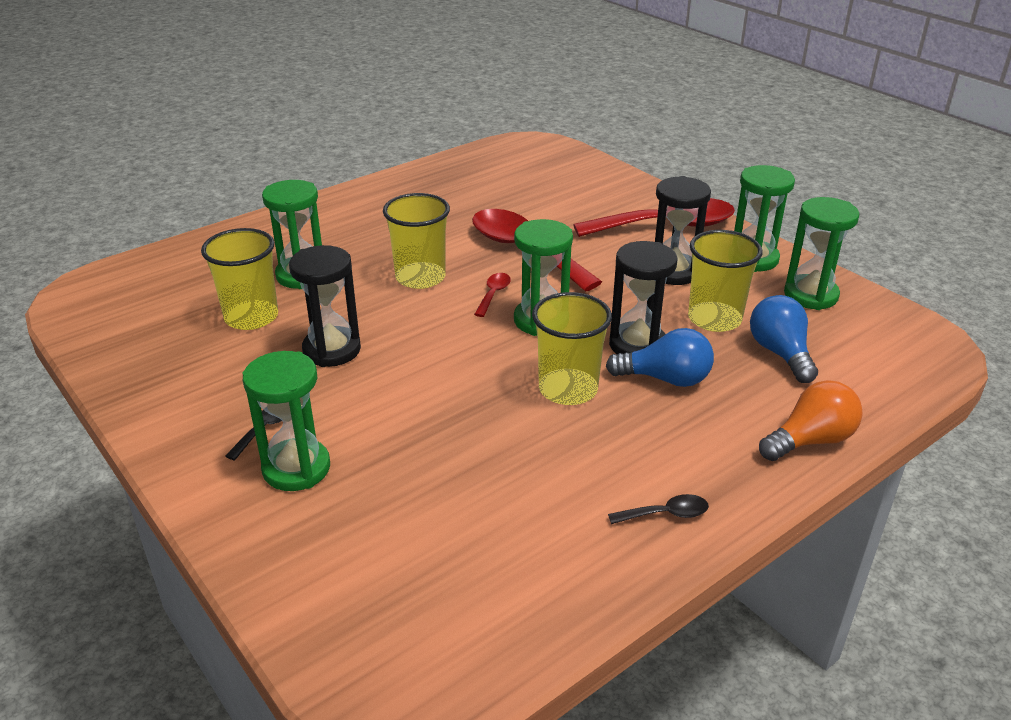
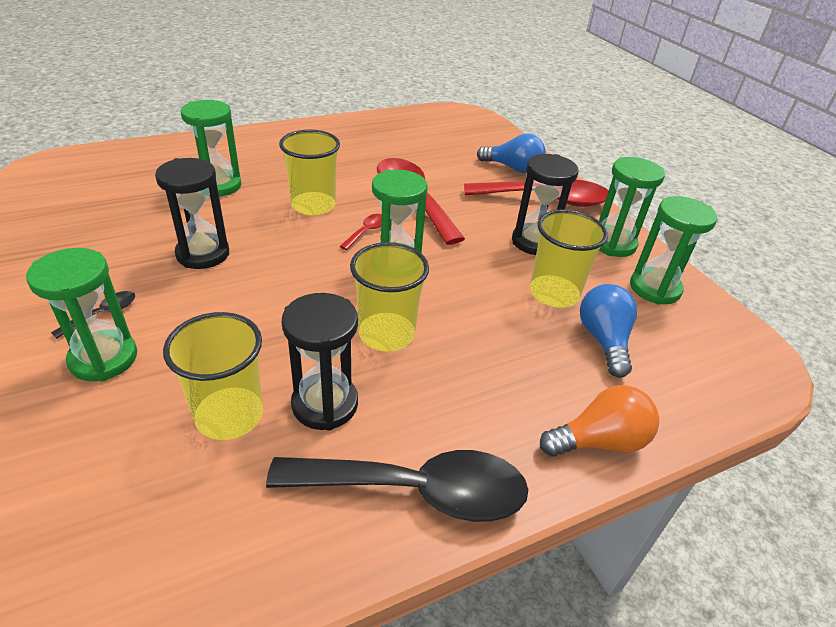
camera: 10 degrees right, 5 degrees up
(251, 317) = (157, 213): yellow cup -> yellow cup (229, 415)
(637, 345) = (471, 304): black hourglass -> black hourglass (325, 404)
(665, 379) = (482, 343): blue light bulb -> blue light bulb (513, 168)
(666, 514) = (417, 491): black spoon -> black spoon, size x2.43

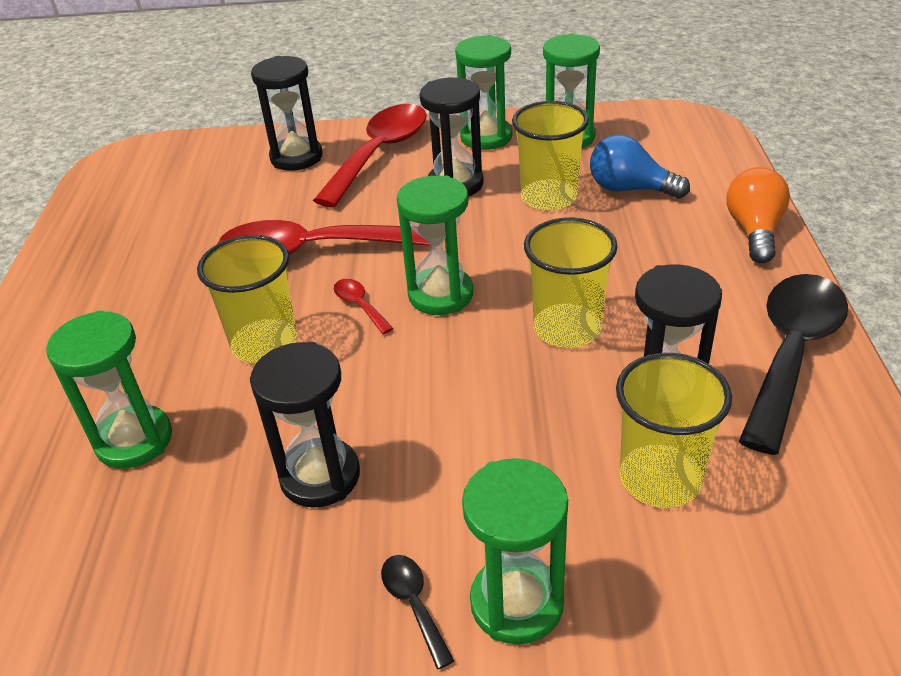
camera: 60 degrees left, 0 degrees up
(513, 168) = (296, 157): blue light bulb -> black hourglass

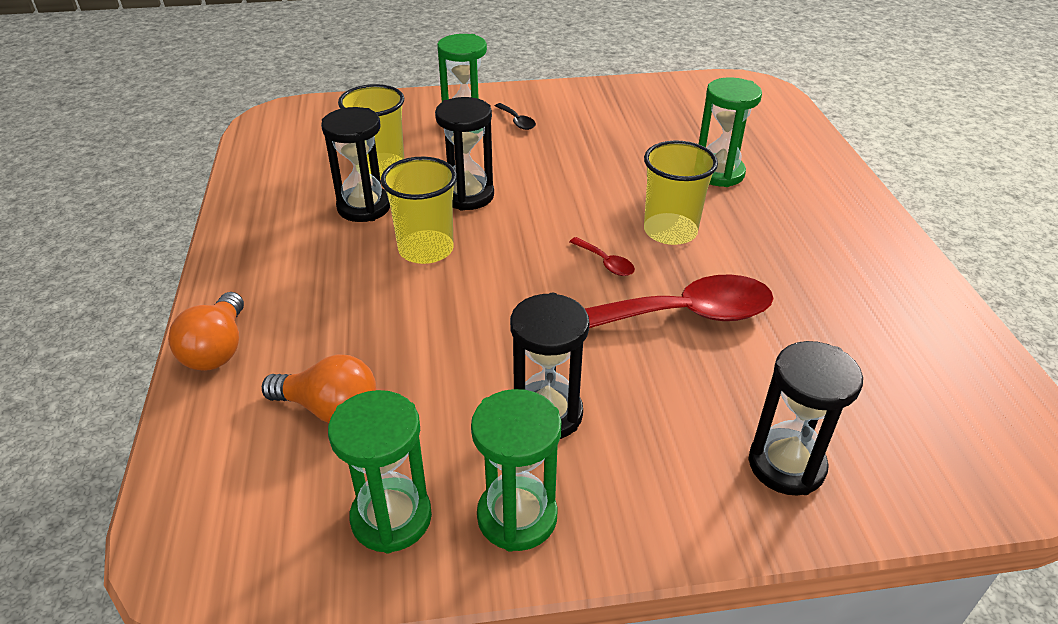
camera: 170 degrees right, 0 degrees up
(320, 476) = (586, 162): black hourglass -> black hourglass (468, 196)
(380, 153) = (667, 475): red spoon -> none
(440, 295) = (536, 274): green hourglass -> none
(549, 197) = (430, 394): yellow cup -> none
(630, 189) = (330, 409): blue light bulb -> orange light bulb
(791, 353) = (257, 237): black spoon -> none

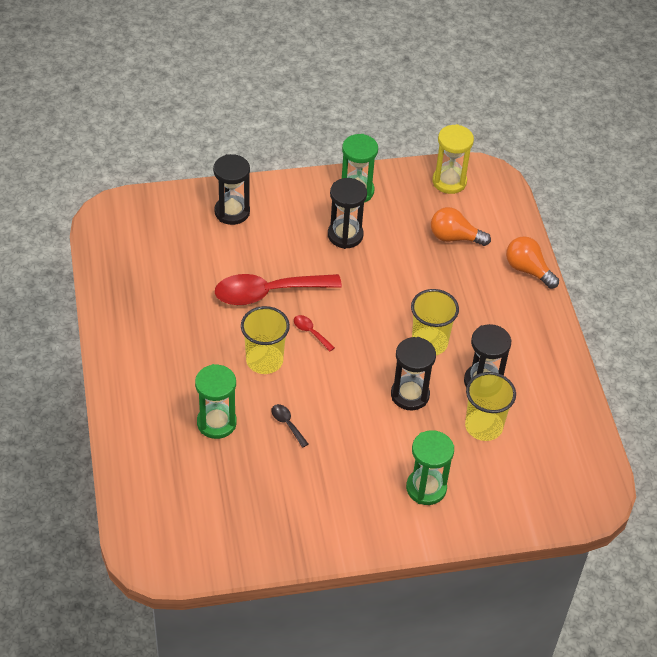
camera: 175 degrees right, 10 degrees up
(217, 349) = (528, 270): orange light bulb -> orange light bulb turned 45 degrees counterclockwise
(293, 543) = (449, 181): none -> yellow hourglass
(391, 518) = (411, 190): green hourglass -> none
(517, 121) = (381, 492): black spoon -> black spoon (287, 424)

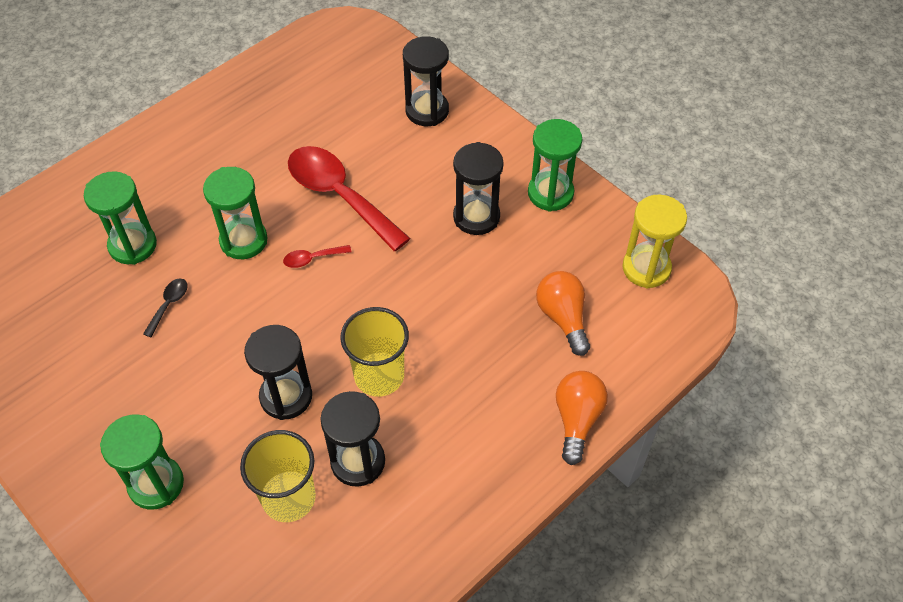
camera: 60 degrees right, 5 degrees up
(264, 360) = (243, 240): yellow cup -> green hourglass
(310, 332) = (312, 259): red spoon -> red spoon turned 120 degrees counterclockwise

